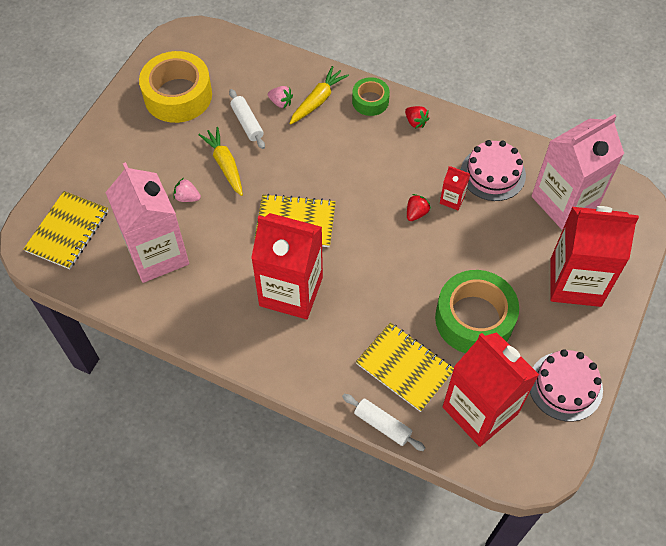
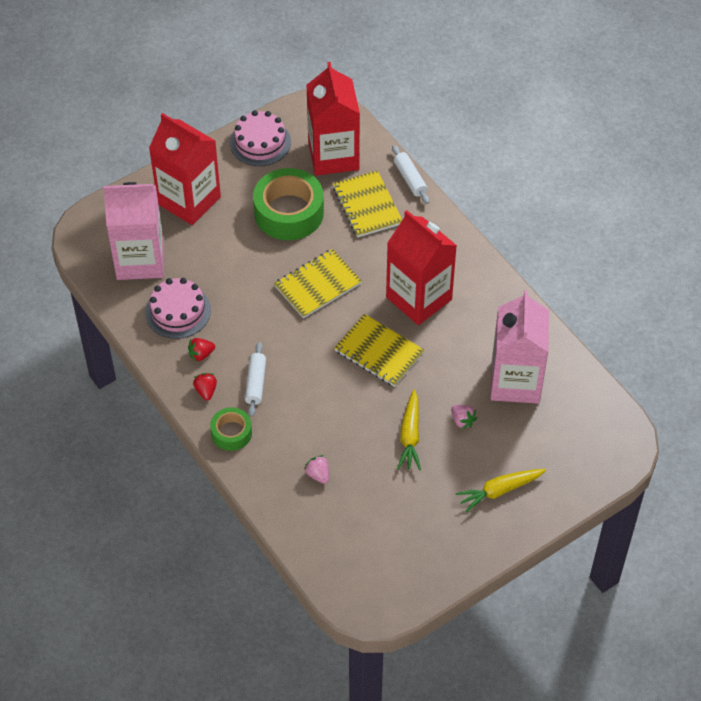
camera: 150 degrees left, 5 degrees down
(67, 231) = (587, 441): yellow notebook -> yellow notebook (318, 285)
(178, 95) = (415, 534): yellow tape -> none
(247, 123) = (364, 468): white rolling pin -> white rolling pin (255, 383)
(318, 100) = (281, 459): yellow carrot -> yellow carrot (499, 490)
(416, 213) = (270, 310): red strawberry -> red strawberry (201, 354)
(452, 199) = (231, 307): red carton -> none

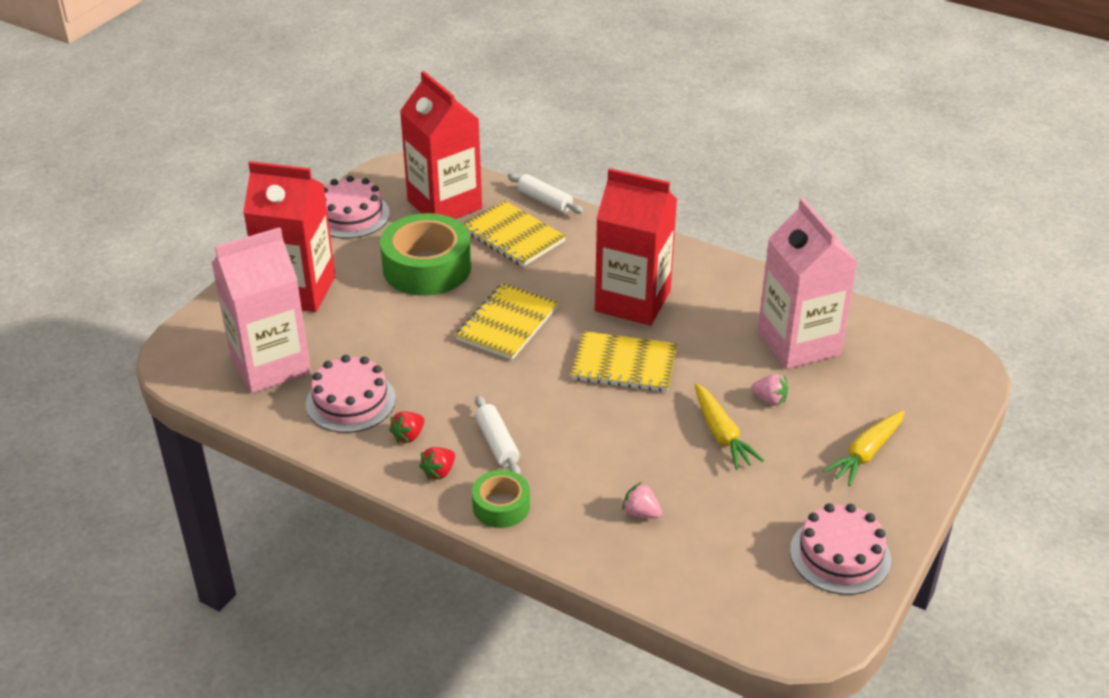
camera: 25 degrees left, 15 degrees down
(206, 391) = (439, 472): red strawberry -> red strawberry turned 105 degrees counterclockwise
(428, 559) = (840, 555): none -> pink cake

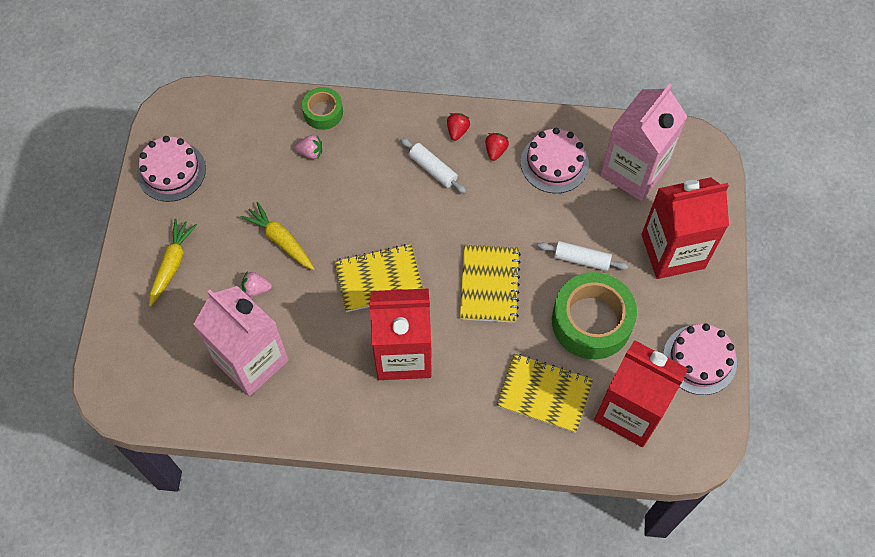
camera: 155 degrees right, 25 degrees up
(501, 506) = (402, 122): green tape -> green tape (323, 112)
(544, 201) = (545, 458): white rolling pin -> white rolling pin (581, 259)

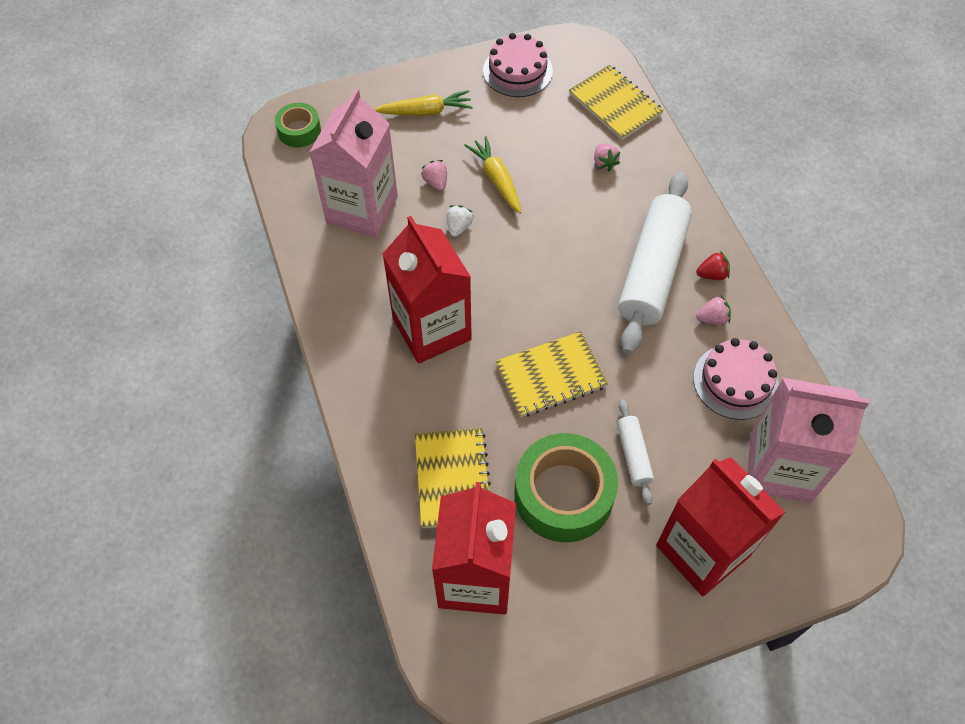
camera: 65 degrees right, 5 degrees down
(281, 240) = (496, 179): yellow carrot -> yellow carrot turned 45 degrees counterclockwise
(313, 291) = (458, 227): none -> white strawberry
(323, 112) = (654, 154): green tape -> green tape (299, 130)
(379, 279) = (501, 275): yellow notebook -> yellow notebook (615, 104)
(433, 169) = (653, 271): white rolling pin -> white rolling pin, size x2.18
(495, 151) = (712, 319): red strawberry -> pink strawberry
(699, 359) = (579, 633): pink cake -> none

